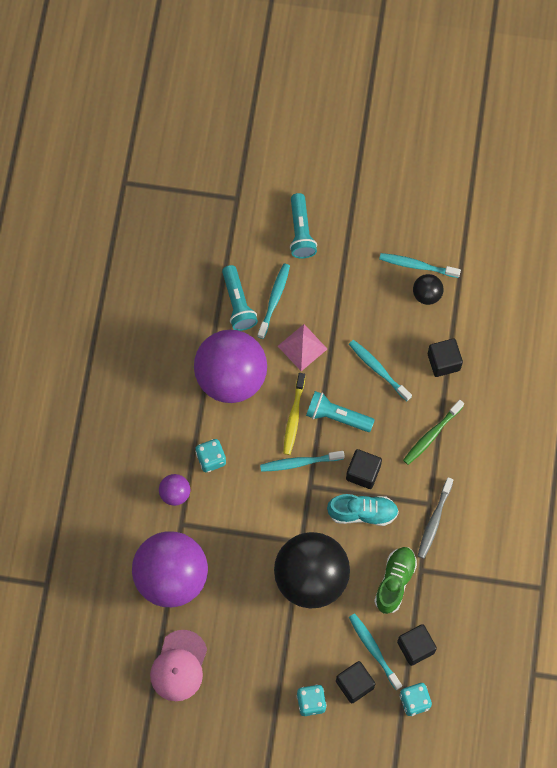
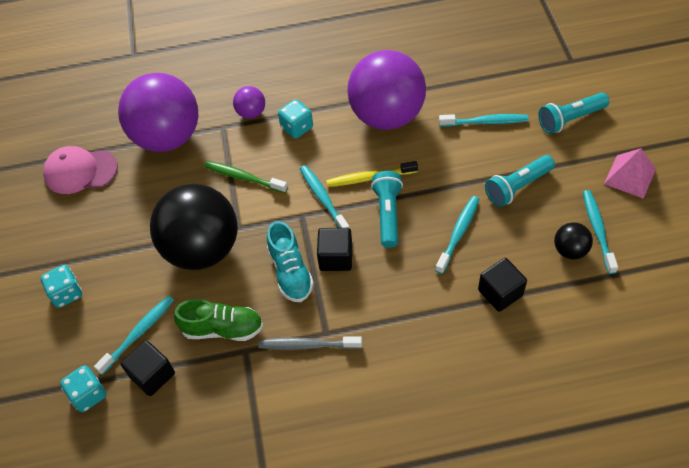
camera: 75 degrees right, 15 degrees down
(238, 303) = (465, 96): turquoise flashlight -> turquoise flashlight (517, 187)
(302, 347) = (448, 160): pink pyramid -> pink pyramid (630, 176)
(354, 684) = (95, 328): black cube -> none
(431, 435) = (408, 309): green toothbrush -> green toothbrush (243, 177)

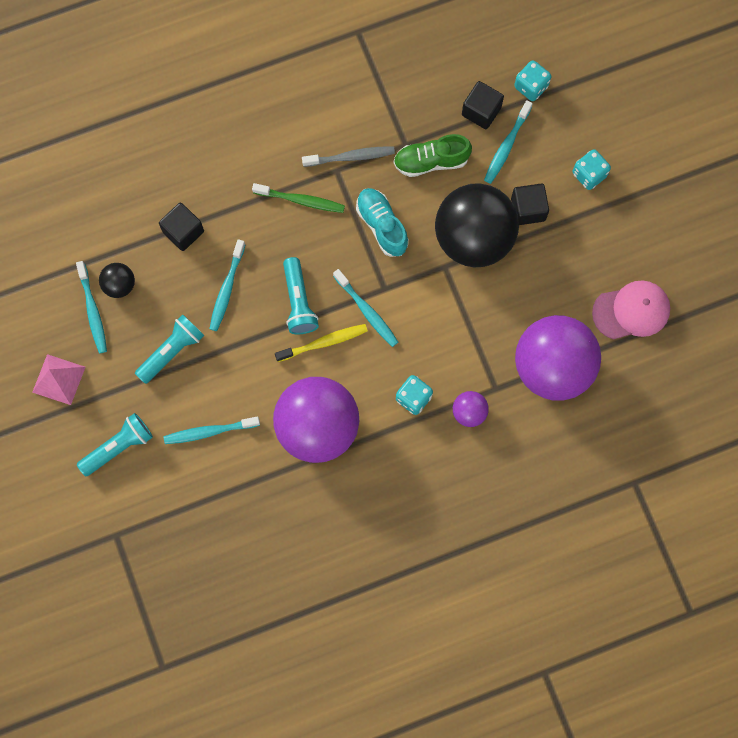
camera: 165 degrees right, 20 degrees up
(243, 177) = (455, 326): green toothbrush -> green toothbrush (301, 200)
(336, 257) = (341, 246): black cube -> black cube (528, 209)

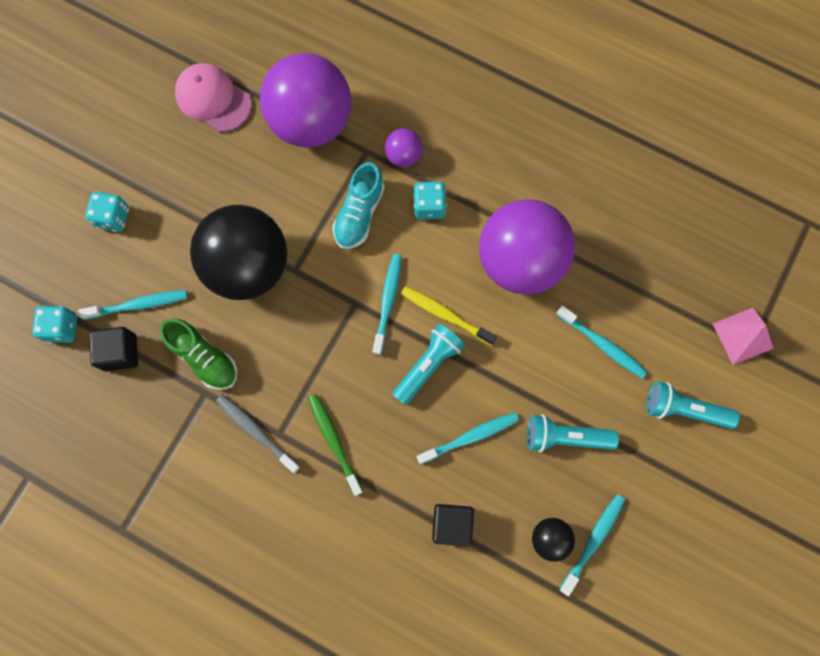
camera: 130 degrees left, 0 degrees up
(58, 379) = (678, 515): pink pyramid -> pink pyramid (742, 336)
(382, 226) = (300, 351): turquoise shoe -> turquoise shoe (359, 214)
(528, 209) = (186, 242): black cube -> none

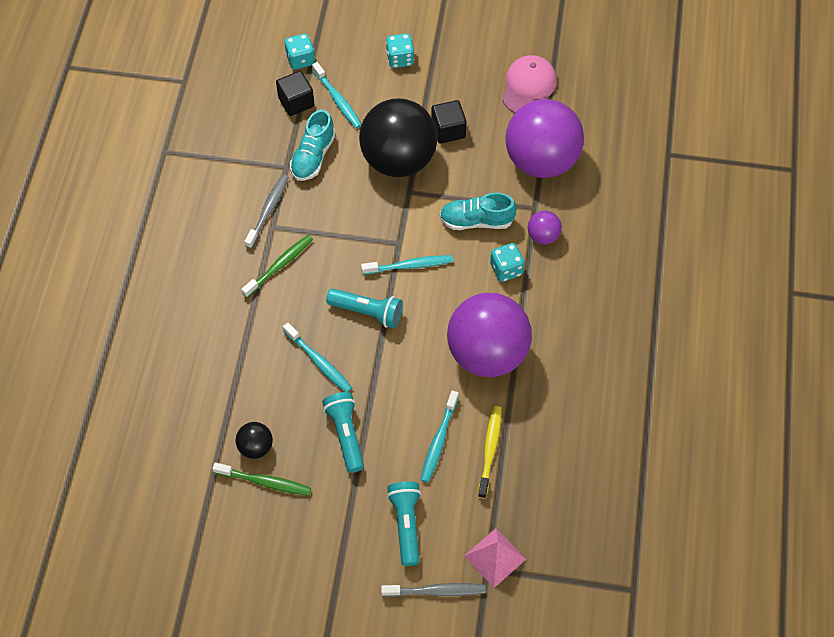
camera: 70 degrees right, 15 degrees down
(204, 357) = (313, 156): green shoe -> turquoise shoe
(445, 315) = (416, 311): yellow toothbrush -> yellow toothbrush (490, 450)
(451, 524) = (243, 370): black cube -> black cube (448, 130)
(593, 541) = (265, 482): turquoise toothbrush -> green toothbrush
(762, 404) = (436, 591): none -> grey toothbrush

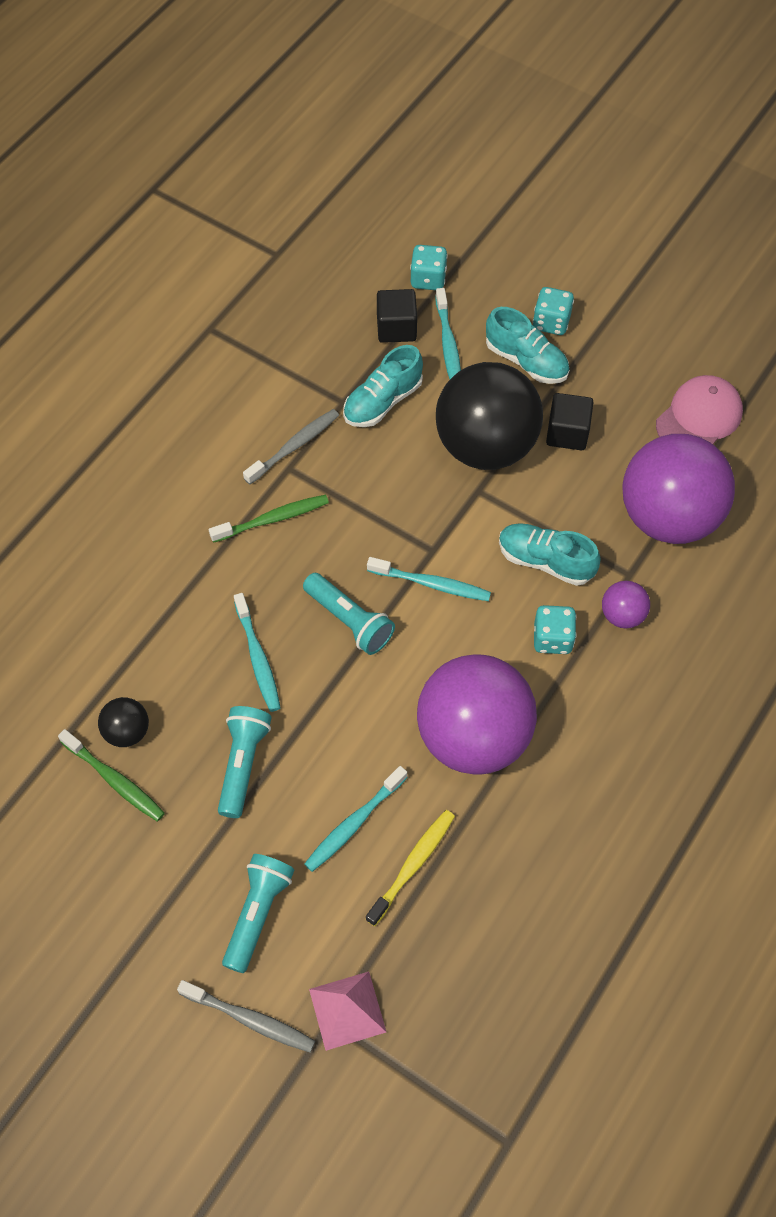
camera: 25 degrees right, 0 degrees up
(396, 92) = (526, 361): none -> turquoise shoe

